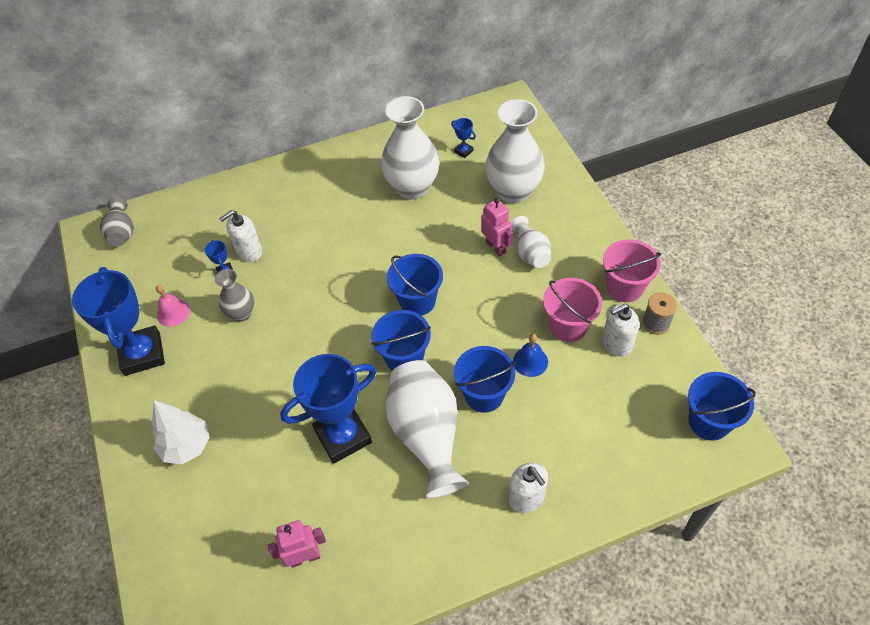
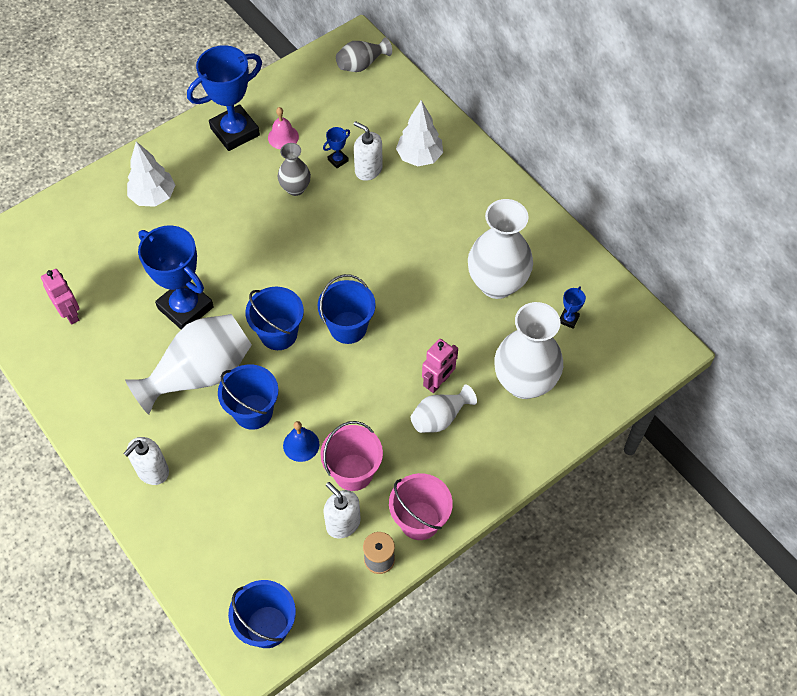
camera: 70 degrees right, 5 degrees up
(255, 211) = (419, 157): none -> white tree

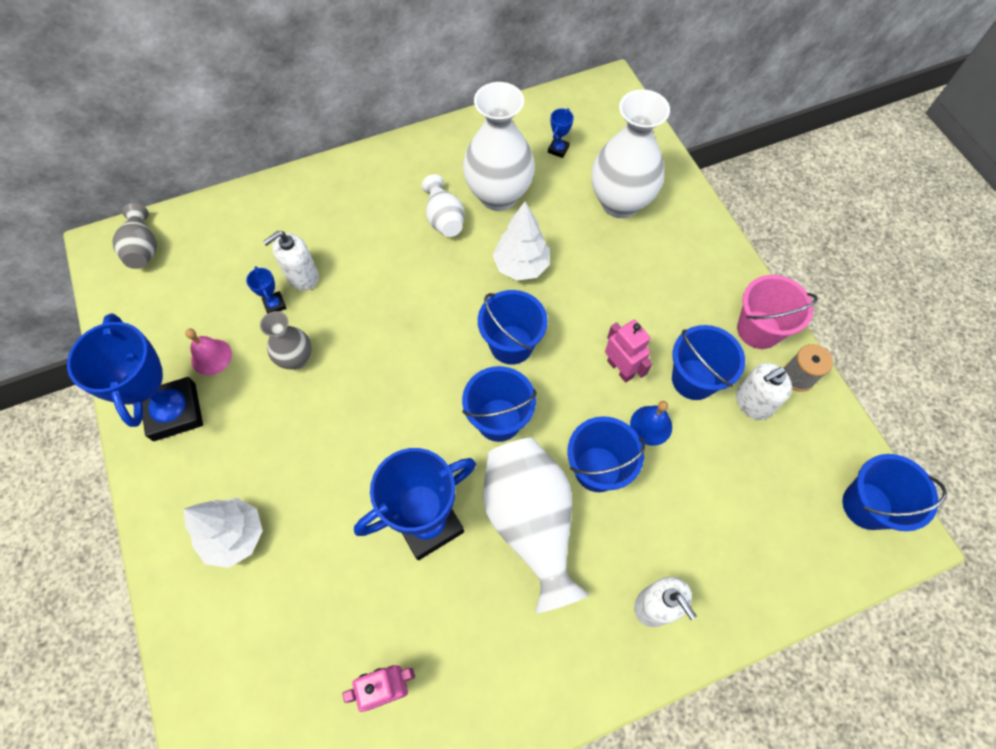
camera: 75 degrees left, 5 degrees up
(353, 472) = (694, 379): pink bucket -> blue bucket
(419, 157) = (308, 223): white tree -> white tree (521, 266)
(438, 382) = (602, 275): pink robot -> pink robot (620, 368)
(440, 417) = (644, 283): white vase -> white vase (444, 219)
(568, 319) = (558, 149): blue trophy -> blue trophy turned 75 degrees clockwise

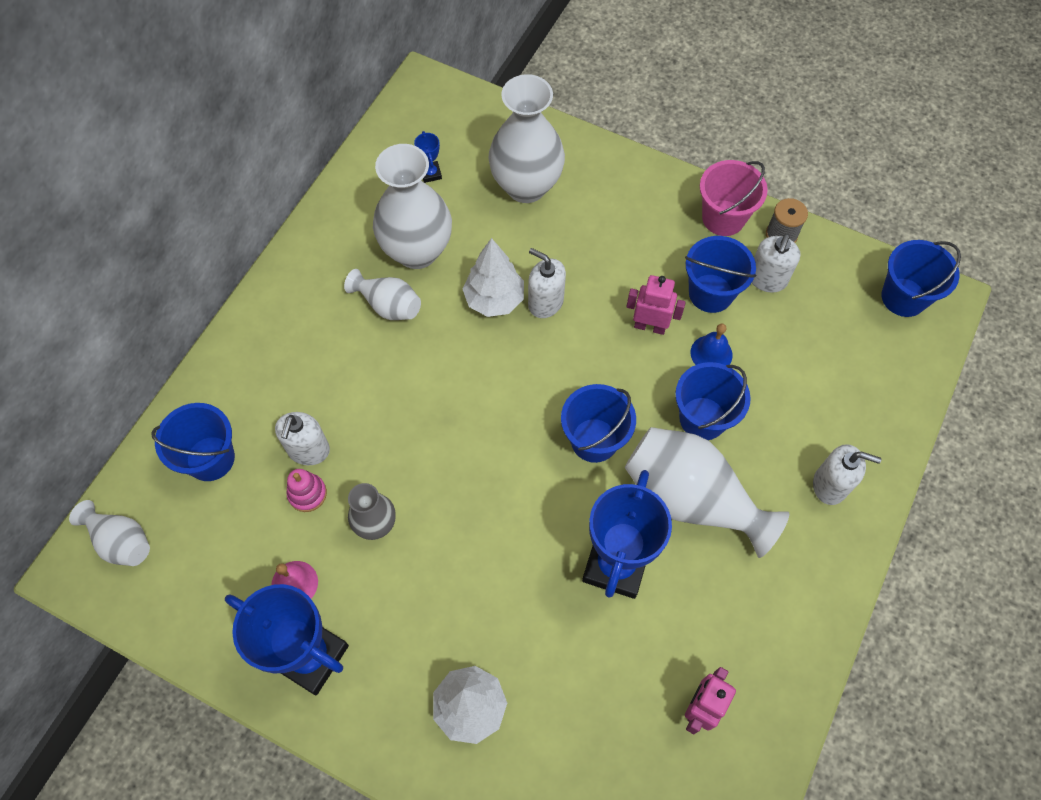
camera: 40 degrees left, 0 degrees up
(143, 249) = (121, 541): grey vase -> white vase
(275, 304) = (307, 494): blue trophy -> pink stacking toy
(511, 345) = (547, 372): blue bucket -> blue bucket (210, 458)
(556, 294) = (545, 302): none -> white soap dispenser

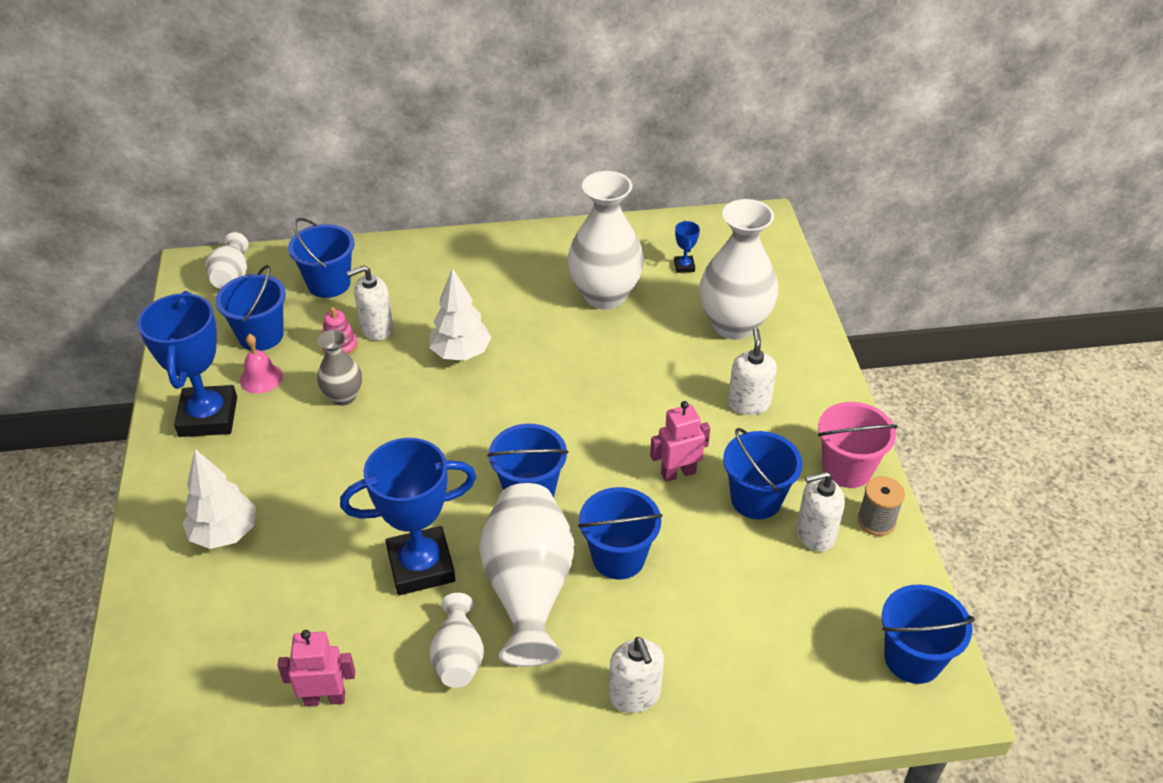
camera: 55 degrees right, 20 degrees down
(234, 555) = (261, 335): none -> blue bucket
(388, 305) = (540, 305): white vase -> white vase (458, 656)
(431, 173) = (684, 266): blue trophy -> blue trophy turned 45 degrees counterclockwise
(494, 299) = (605, 361): white tree -> white tree (461, 353)
(545, 302) = (633, 393): white soap dispenser -> white soap dispenser (749, 403)
(650, 326) = (678, 473): pink robot -> pink robot turned 90 degrees counterclockwise
(711, 353) = (692, 531): blue bell -> none

